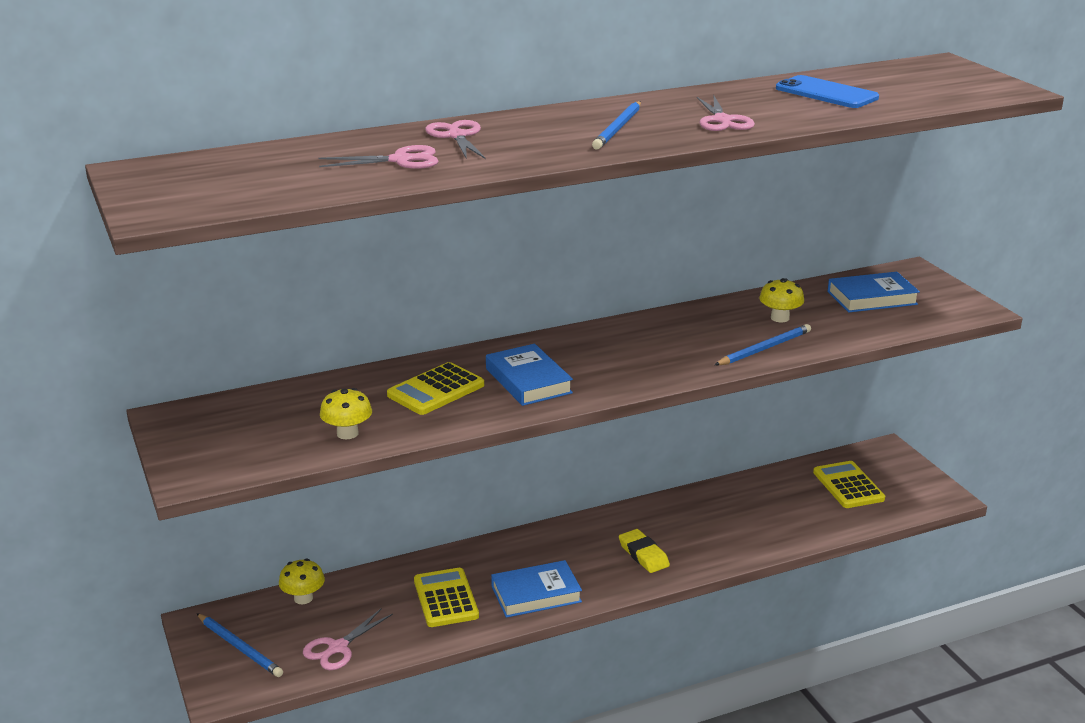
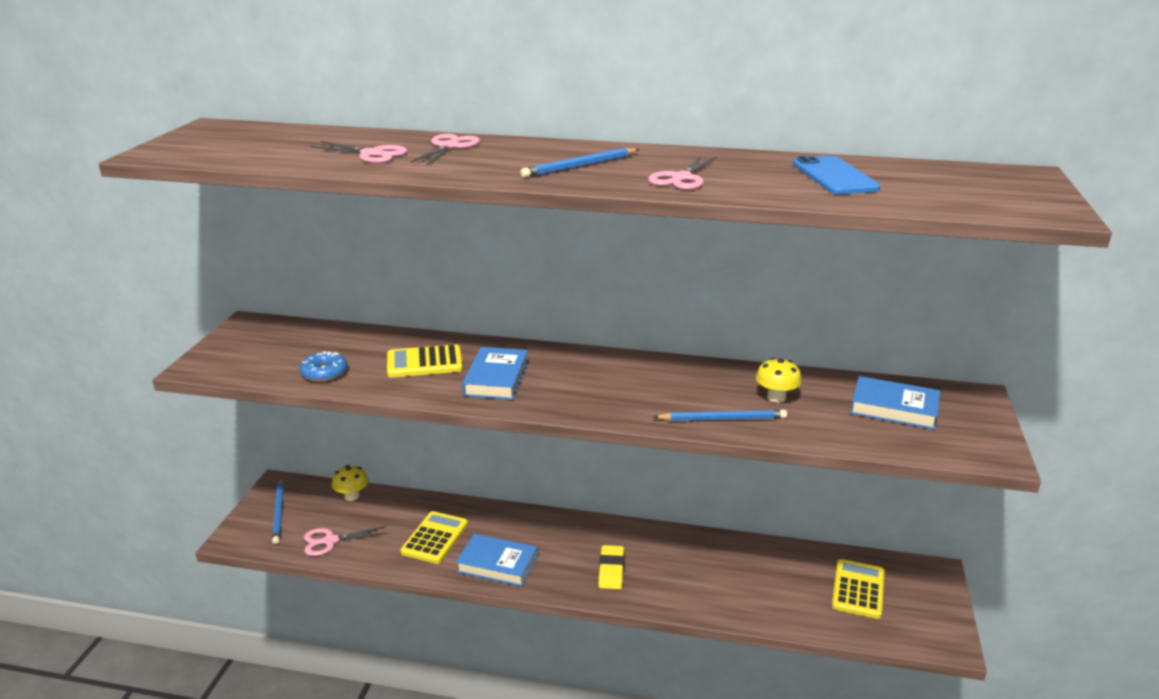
camera: 35 degrees right, 0 degrees up
(347, 433) = (324, 373): yellow mushroom -> blue donut

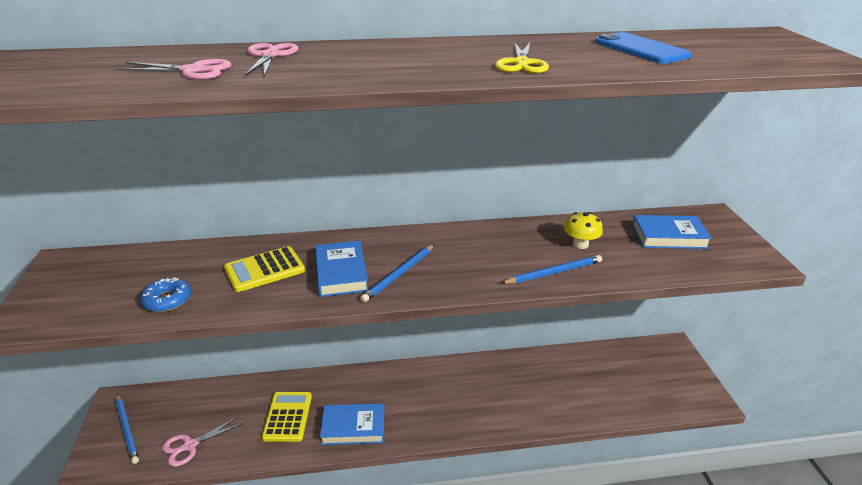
camera: 20 degrees left, 5 degrees up
(352, 496) = (194, 395): yellow mushroom -> none
(580, 166) = (418, 61): blue pencil -> blue pencil (399, 274)
(611, 570) = (449, 407): yellow eraser -> none
(681, 178) = (521, 63): pink scissors -> yellow scissors
(858, 589) = (632, 374): yellow calculator -> none

